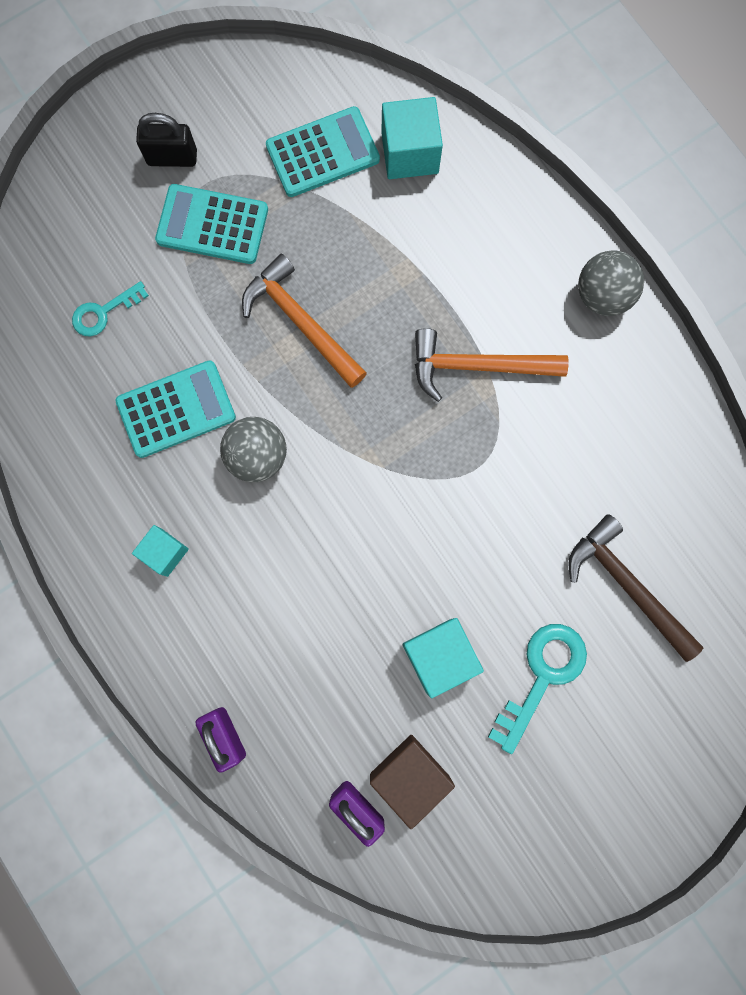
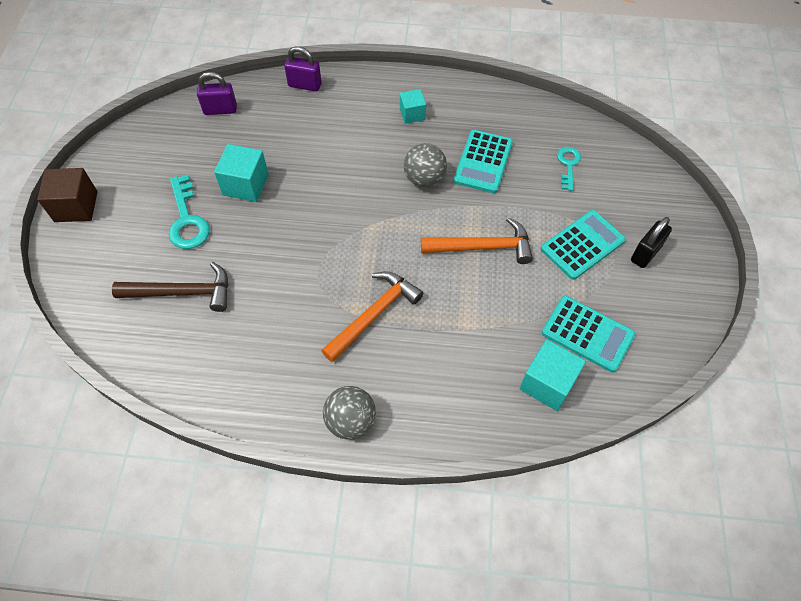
camera: 130 degrees right, 20 degrees down
(322, 153) = (587, 334): turquoise calculator -> turquoise calculator turned 75 degrees counterclockwise
(409, 775) = (210, 137): brown cube -> brown cube (76, 206)

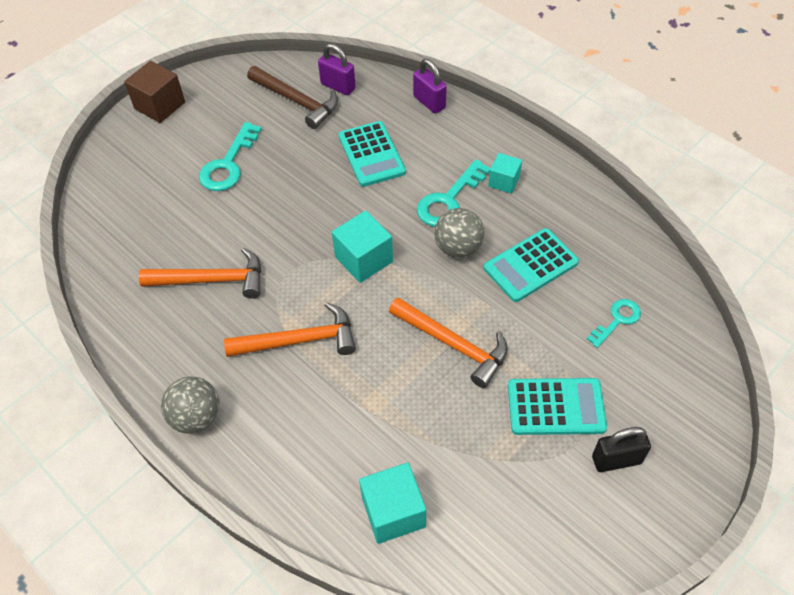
camera: 40 degrees right, 5 degrees down
(182, 293) = (171, 222): brown hammer -> brown hammer (297, 101)
(245, 184) = (299, 162): turquoise cube -> turquoise cube (364, 259)
(263, 315) = (212, 280): none -> orange hammer
(386, 148) = (449, 200): none -> turquoise key
(587, 334) = (477, 494): turquoise calculator -> turquoise calculator (371, 154)

